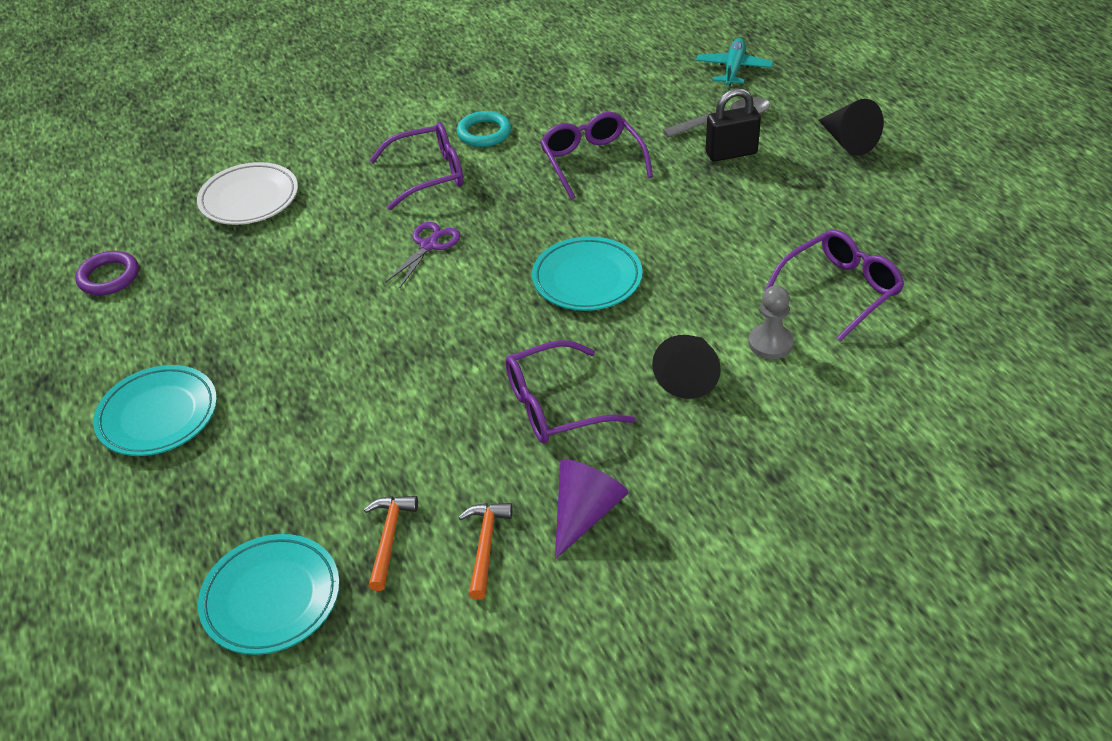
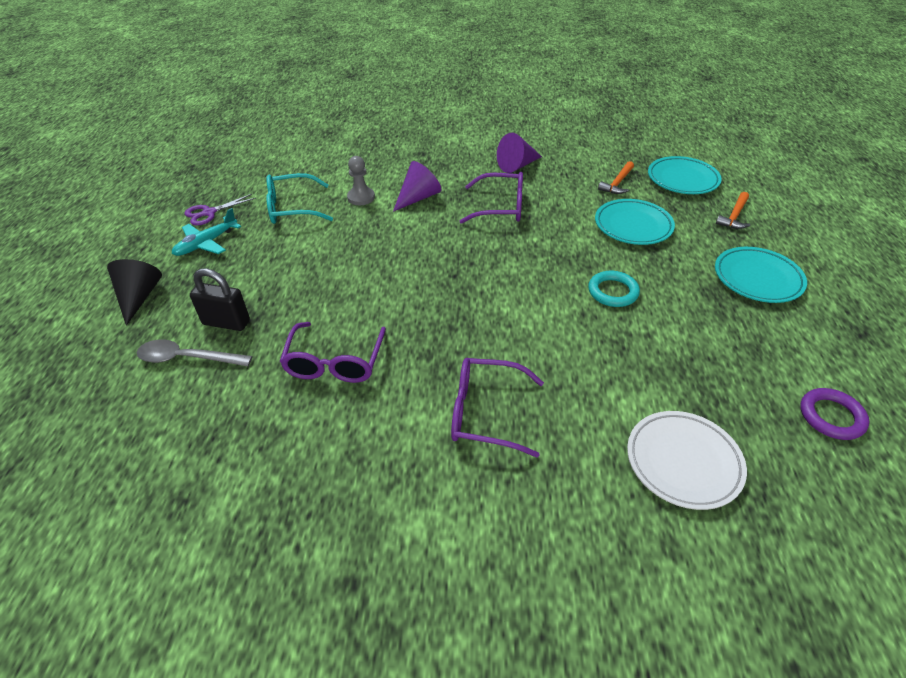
camera: 155 degrees left, 0 degrees up
(429, 245) = (522, 334): purple scissors -> purple scissors (209, 213)
(484, 133) = (400, 446): turquoise ring -> turquoise ring (613, 292)
(485, 545) = (571, 168): orange hammer -> orange hammer (734, 216)
(587, 279) = (426, 266): turquoise plate -> turquoise plate (633, 226)
(689, 375) = (418, 198): black cone -> purple cone
(733, 69) = (96, 420): turquoise plane -> turquoise plane (206, 243)
(840, 290) = (292, 208): purple glasses -> turquoise glasses

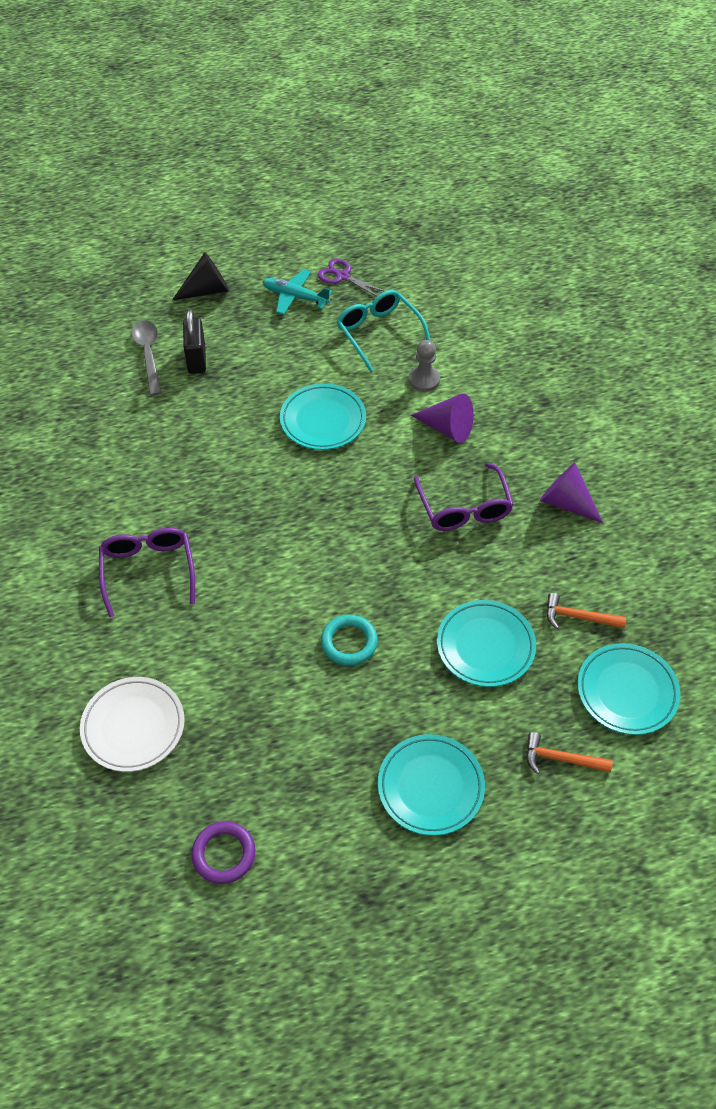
camera: 70 degrees right, 10 degrees up
(335, 362) = (174, 449): purple glasses -> none
(366, 257) = (323, 420): none -> turquoise plate

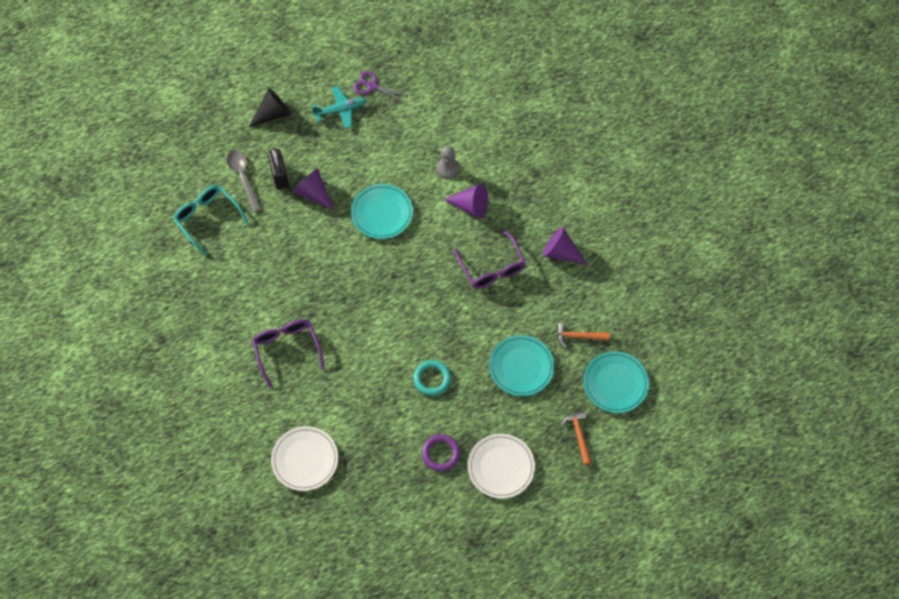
camera: 10 degrees left, 10 degrees up
(224, 854) = (381, 531): purple ring -> purple ring (441, 453)
(235, 384) = (313, 193): none -> purple cone
(295, 297) = (340, 110): turquoise plane -> turquoise plane turned 150 degrees clockwise
(378, 333) = (408, 133): turquoise glasses -> turquoise glasses (207, 218)
(430, 787) = (501, 467): turquoise plate -> white plate
(561, 759) = (579, 435): orange hammer -> orange hammer turned 75 degrees clockwise

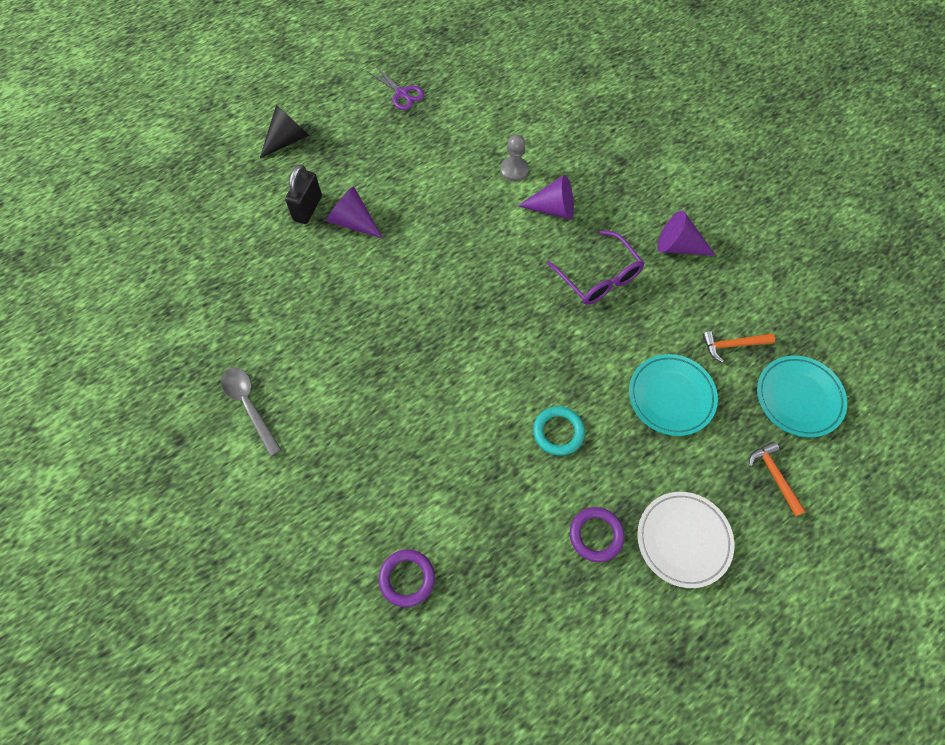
camera: 10 degrees left, 0 degrees up
(207, 218) = (222, 272): turquoise glasses -> none
(243, 177) = (261, 216): grey spoon -> grey spoon (249, 406)
(279, 176) = (307, 208): black padlock -> black padlock turned 45 degrees clockwise
(287, 349) = (354, 424): purple glasses -> none
(305, 460) = (407, 578): white plate -> purple ring
(340, 110) = (369, 124): turquoise plane -> none
(372, 86) = (402, 94): purple scissors -> purple scissors turned 150 degrees counterclockwise
(382, 213) = (445, 233): turquoise plate -> none

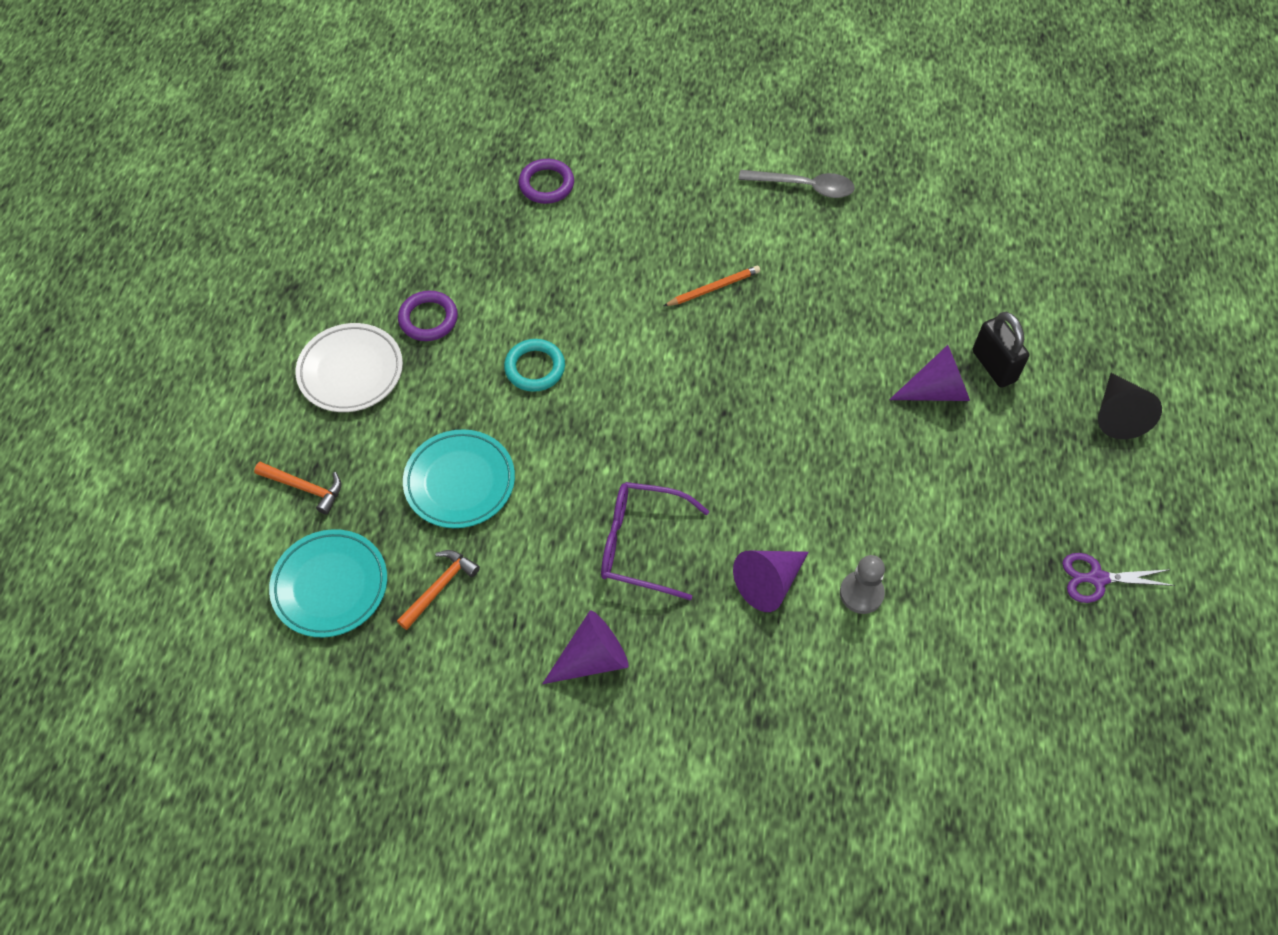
camera: 135 degrees right, 5 degrees down
(392, 387) = (713, 288): none -> orange pencil

